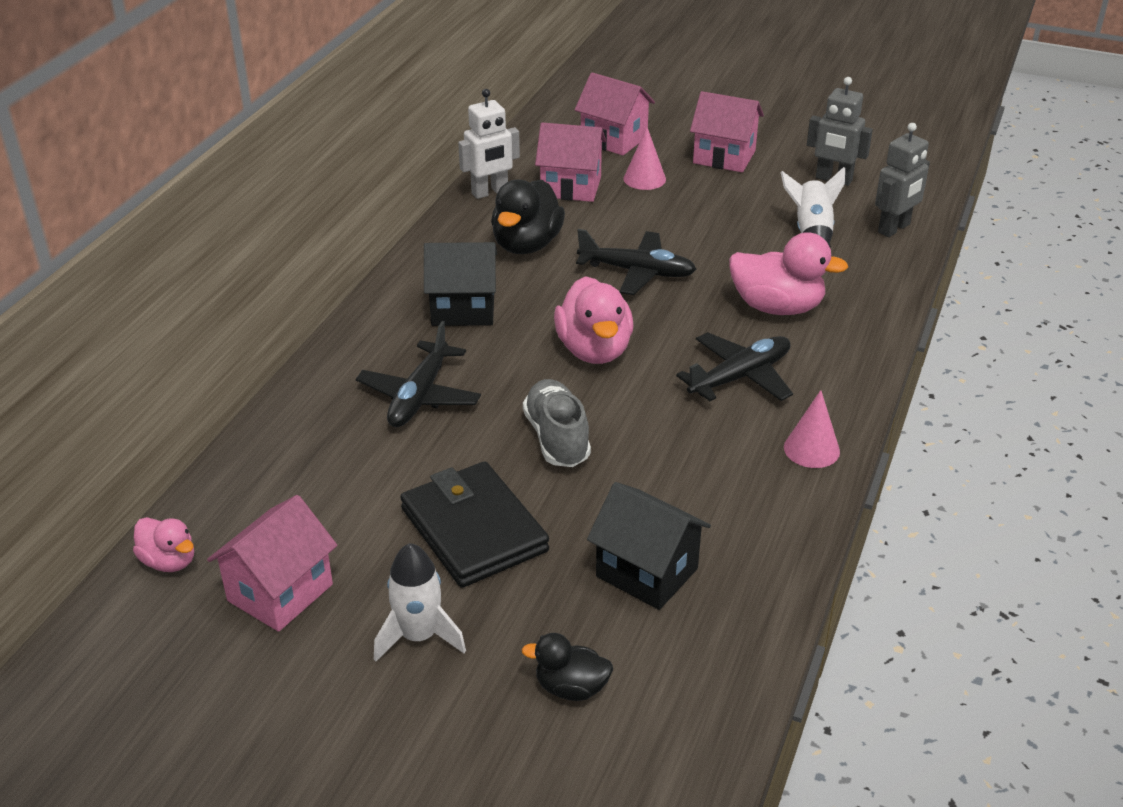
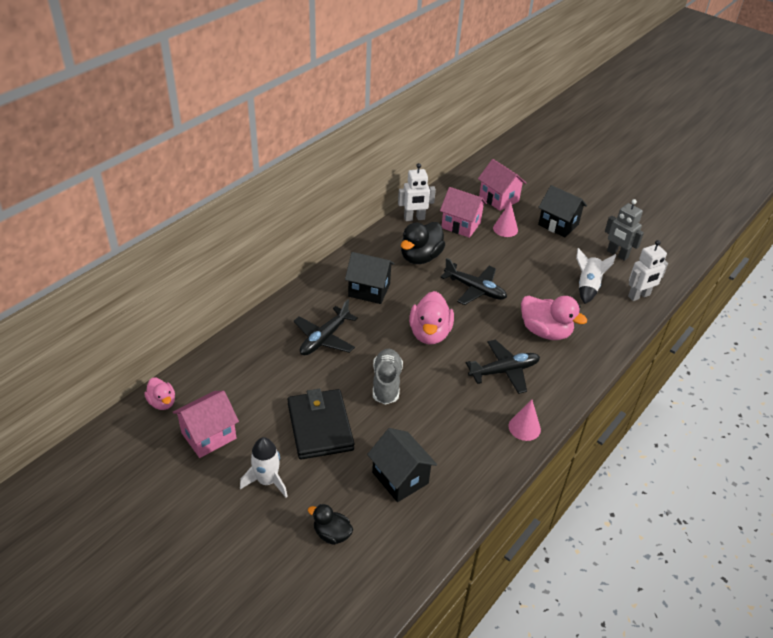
camera: 15 degrees right, 5 degrees up
(724, 157) = (558, 224): pink house -> black house
(894, 228) = (639, 296): grey robot -> white robot

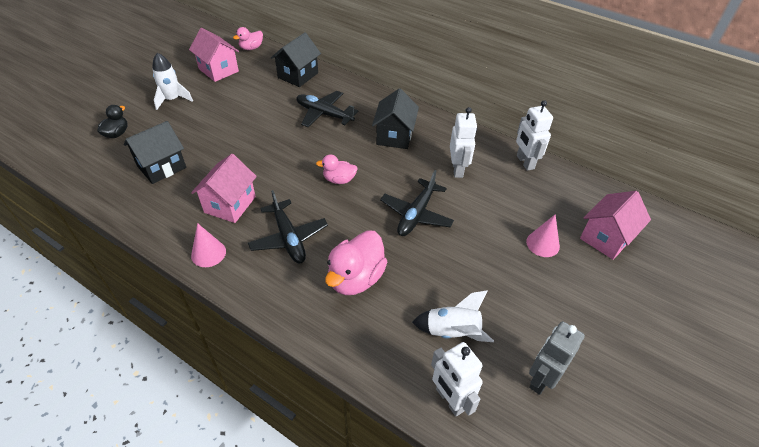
camera: 85 degrees right, 5 degrees up
(320, 427) = (222, 120): black wallet -> none
(386, 383) = (270, 153): grey shoe -> none
(420, 257) = (458, 169): black duck -> white robot
(430, 333) = (339, 180): pink duck -> pink duck, size x0.57
(461, 225) = (530, 201): pink house -> pink house (230, 204)
(558, 224) = (581, 304): black house -> black house (298, 75)

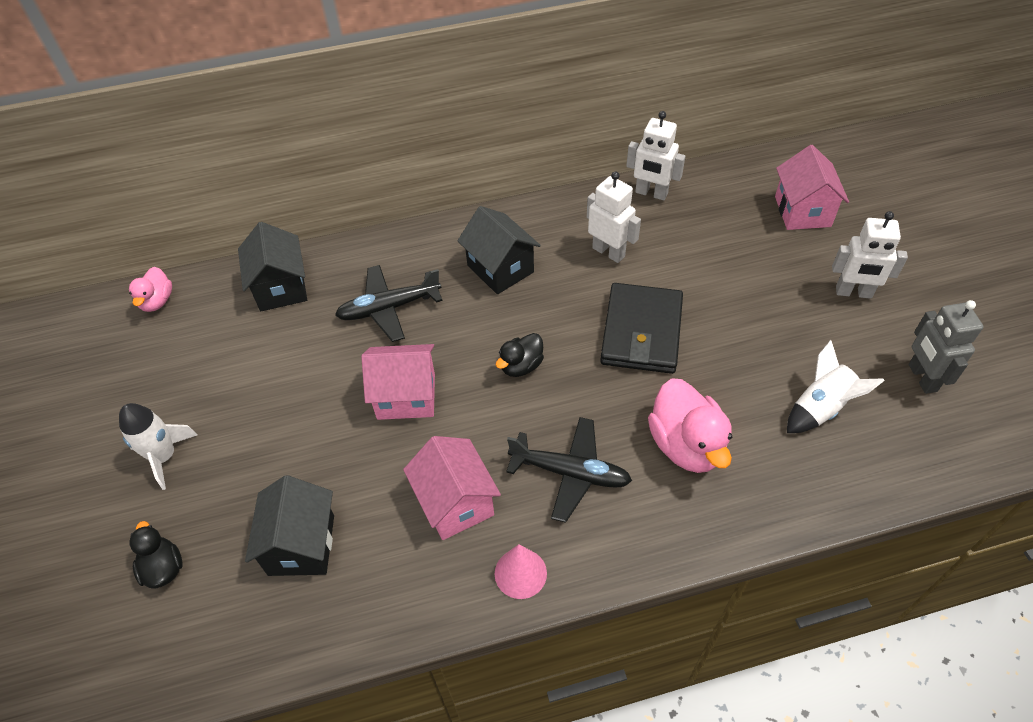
camera: 45 degrees left, 5 degrees up
(218, 70) = (162, 366): pink house -> pink house (406, 396)
(339, 180) = (521, 366): pink duck -> black duck
(416, 214) = (641, 332): black plane -> black wallet
(450, 400) = (897, 464): white robot -> white robot (853, 292)
(542, 244) = (770, 261): pink cone -> none

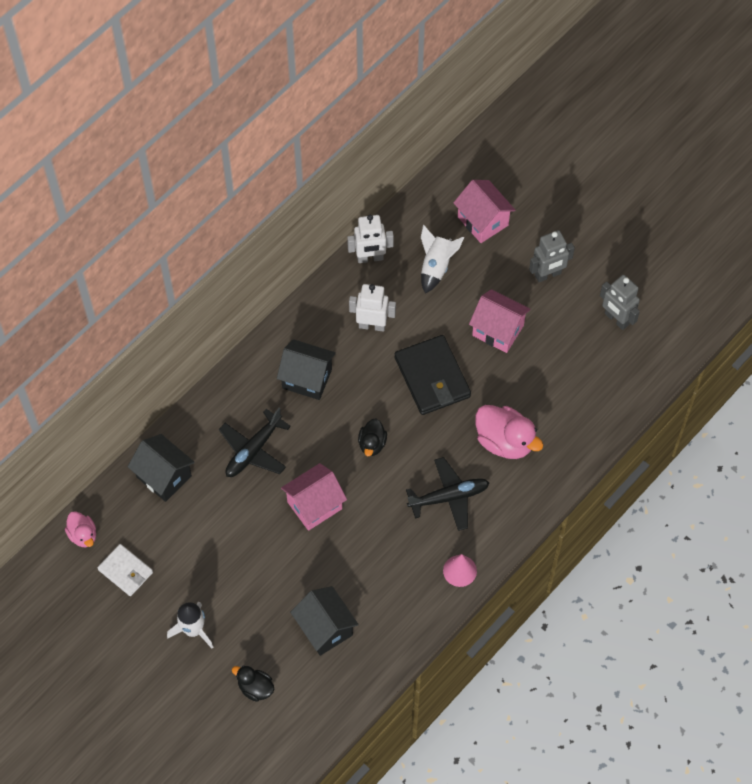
camera: 35 degrees left, 10 degrees up
(160, 356) = (125, 571): none -> white wallet
(455, 503) = (395, 553): pink house -> pink house (498, 330)
(820, 408) = (568, 373): white rocket -> white rocket (436, 266)
(853, 292) = (548, 275): white robot -> grey robot

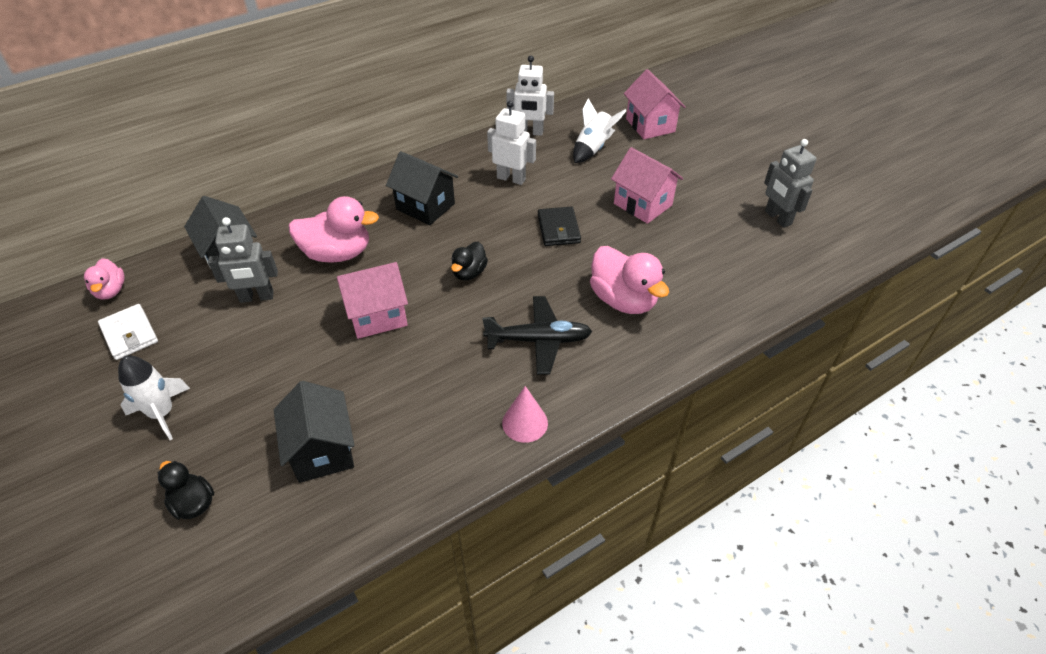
camera: 15 degrees right, 15 degrees down
(253, 450) = (337, 253): black plane -> pink duck
(432, 377) = (558, 229): black wallet -> black wallet, size x0.60
(548, 275) = (708, 172): grey robot -> grey robot (256, 297)

